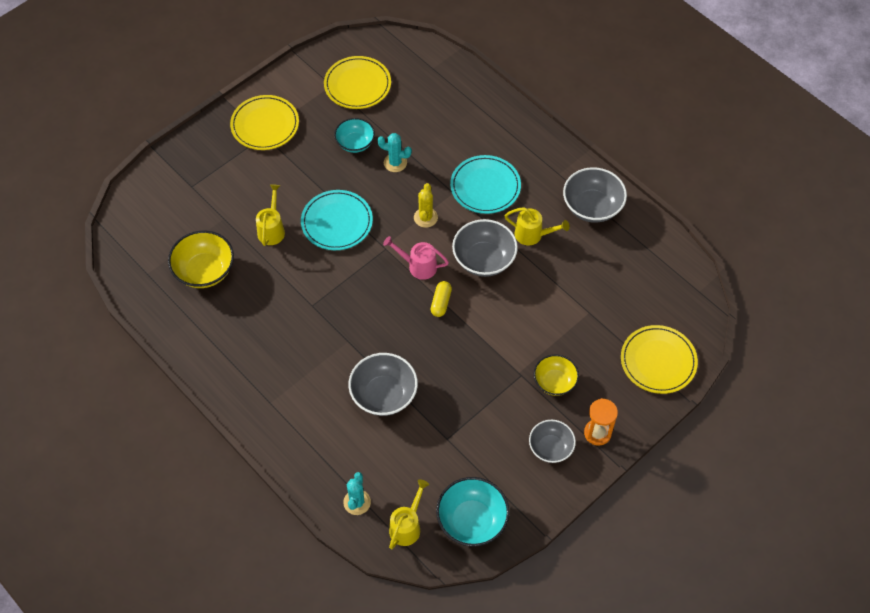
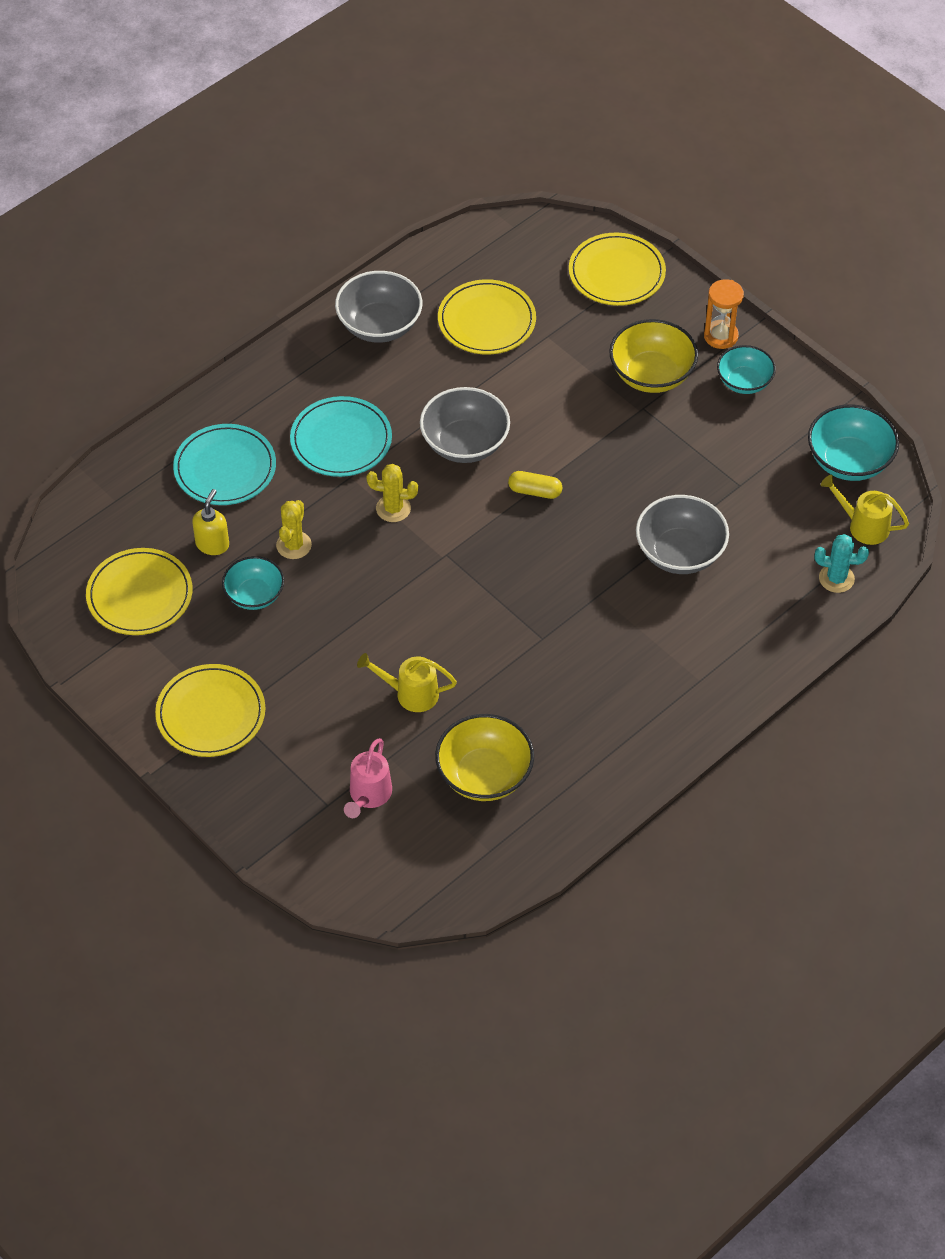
camera: 90 degrees left, 5 degrees down
(337, 222) = (399, 613): turquoise plate -> turquoise plate (225, 468)
(395, 163) = (294, 545): turquoise cactus -> yellow cactus
(396, 120) = (212, 544): none -> yellow soap dispenser
(418, 266) = (475, 517): pink watering can -> pink watering can (368, 796)
(533, 235) = (425, 389): yellow watering can -> none
(550, 448) = (744, 382): grey bowl -> turquoise bowl
(554, 382) = (651, 374): yellow bowl -> yellow bowl, size x1.51
(601, 273) = (486, 321): none -> yellow plate

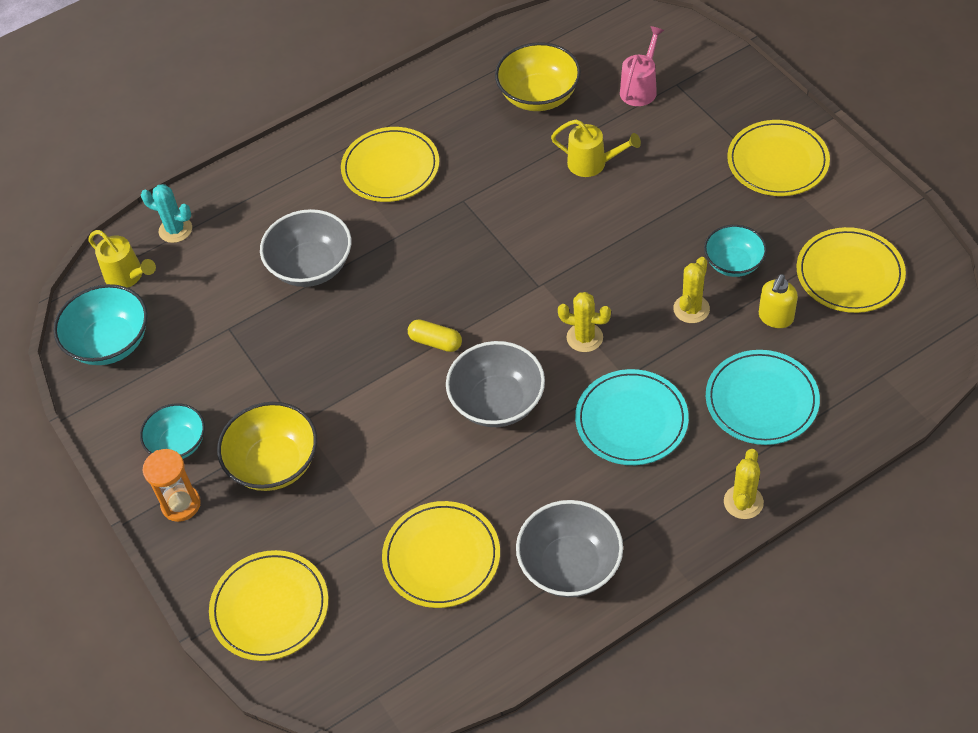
camera: 165 degrees left, 0 degrees up
(239, 385) = (743, 502): none -> yellow cactus
(630, 669) = (390, 168): none -> yellow plate

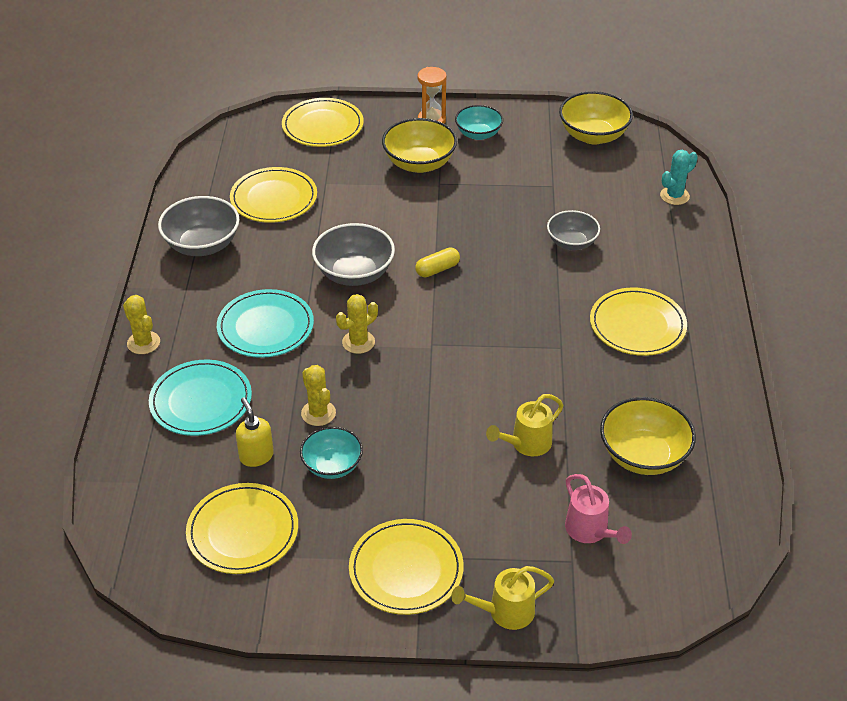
camera: 120 degrees right, 10 degrees down
(110, 343) = (593, 135): turquoise bowl -> yellow bowl
(128, 276) = (648, 161): yellow watering can -> yellow watering can (504, 612)
(311, 266) = (571, 242): grey bowl -> grey bowl, size x0.66

